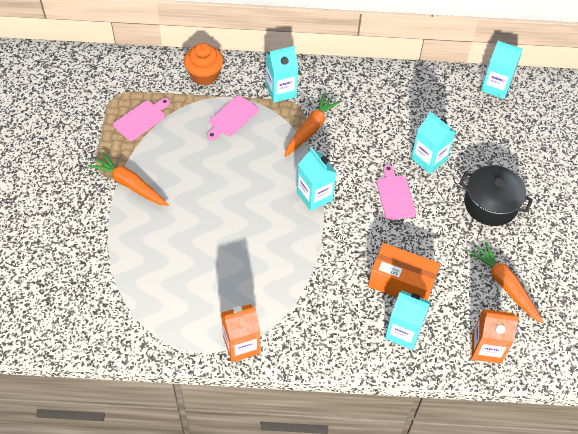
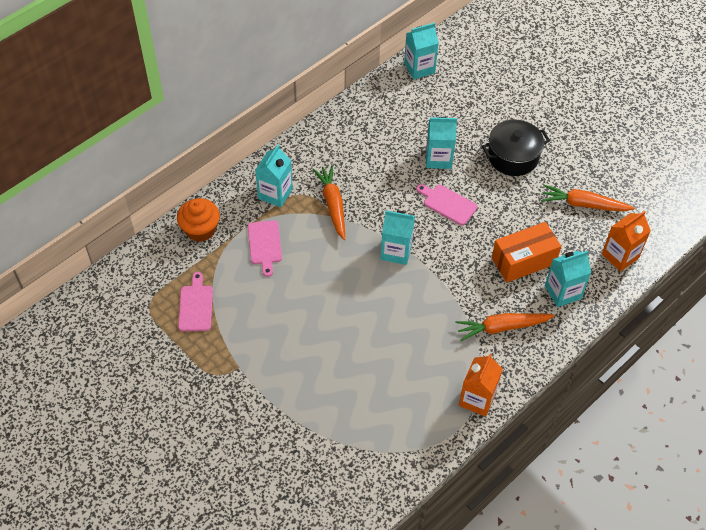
camera: 45 degrees left, 0 degrees up
(130, 184) = (253, 362): orange carrot -> orange carrot (502, 327)

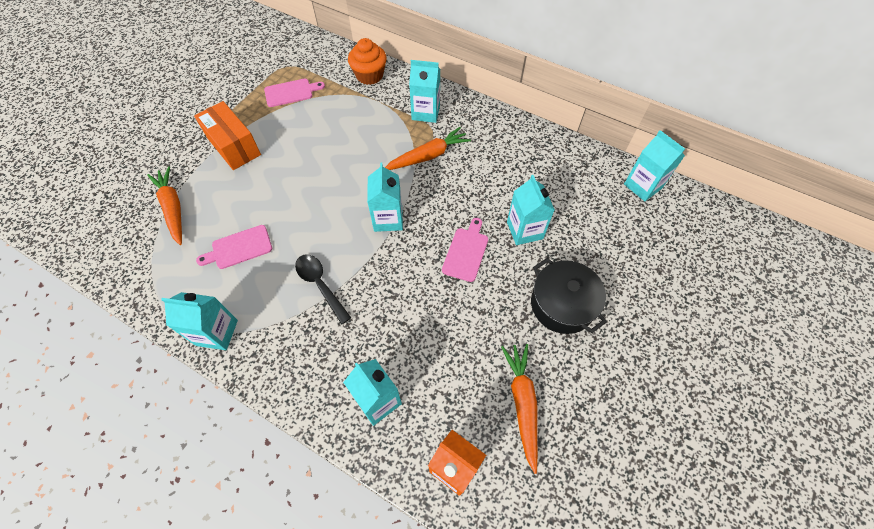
camera: 75 degrees right, 5 degrees up
(265, 245) = (366, 119): pink cutting board -> pink cutting board (239, 248)
(450, 314) = (320, 285): none -> black spoon
(477, 399) = (217, 332): orange carton -> turquoise carton
(502, 327) = (313, 340): orange carrot -> orange carrot (173, 208)
(523, 261) = (411, 346): orange box -> orange box (234, 146)

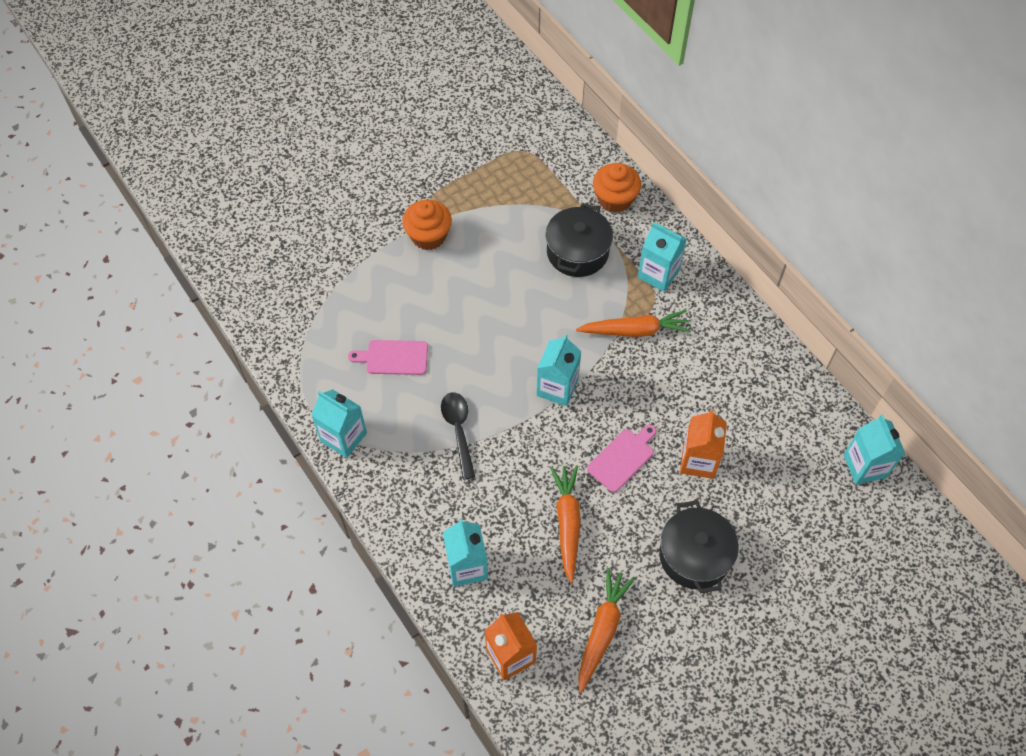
camera: 25 degrees right, 0 degrees up
(173, 208) = (343, 286): orange carrot -> orange carrot (567, 523)
(234, 146) = (428, 236): orange box -> orange cupcake
(291, 92) = (515, 189): pink cutting board -> none
(358, 118) = (577, 252): none -> black pot
(524, 230) = (698, 461): turquoise carton -> orange carton

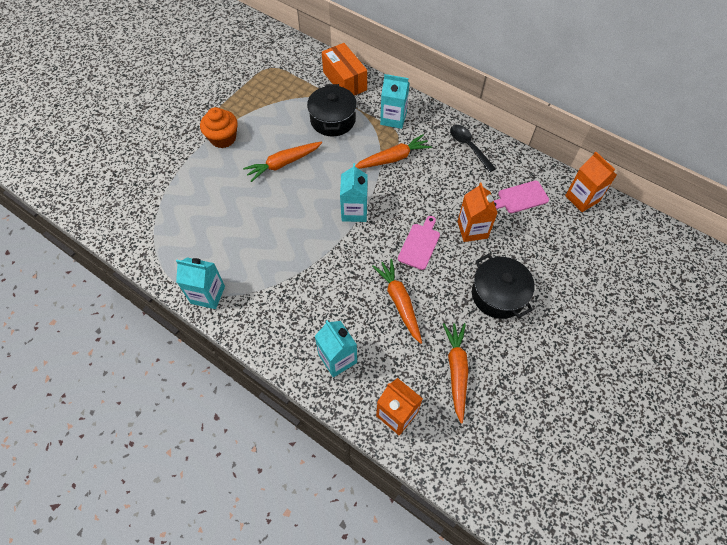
camera: 20 degrees left, 0 degrees up
(393, 357) = (226, 227): pink cutting board -> pink cutting board (520, 198)
(458, 430) = (294, 262): black spoon -> black spoon (468, 146)
(492, 294) = (283, 163): none -> orange carrot
(615, 199) = (345, 81): orange cupcake -> orange box
(865, 466) = (582, 198): turquoise carton -> orange carton

